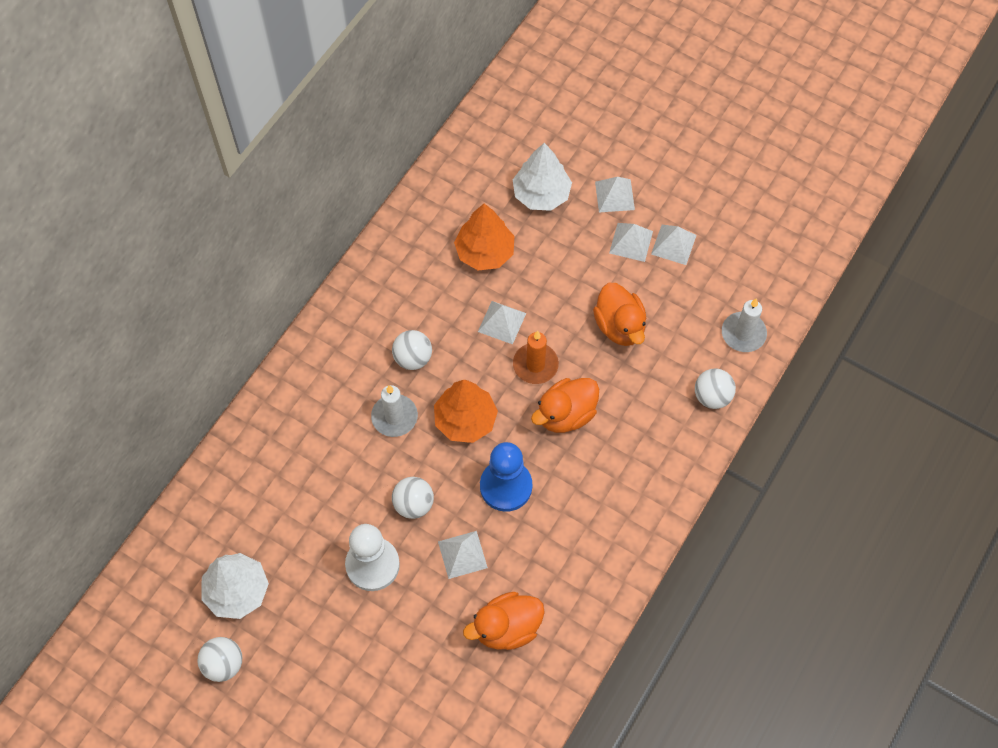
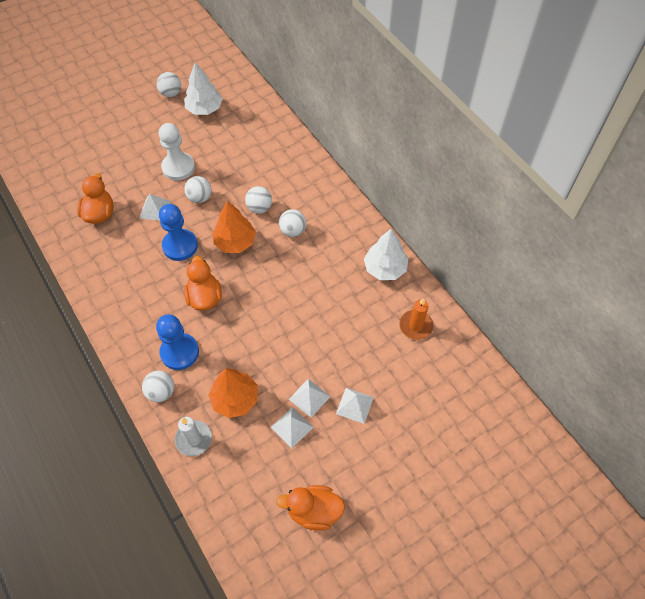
camera: 115 degrees right, 5 degrees down
(394, 417) = (259, 208): white candle -> white ball
(484, 252) = (349, 300): orange tree -> orange tree (235, 399)
(502, 322) = (290, 288): white pyramid -> none
(535, 365) = (249, 295): orange candle -> orange candle (415, 326)
(541, 194) = (379, 355): white tree -> white tree (385, 268)
(619, 326) = (247, 358): orange duck -> orange duck (314, 511)
(653, 403) = (179, 352): none -> blue pawn

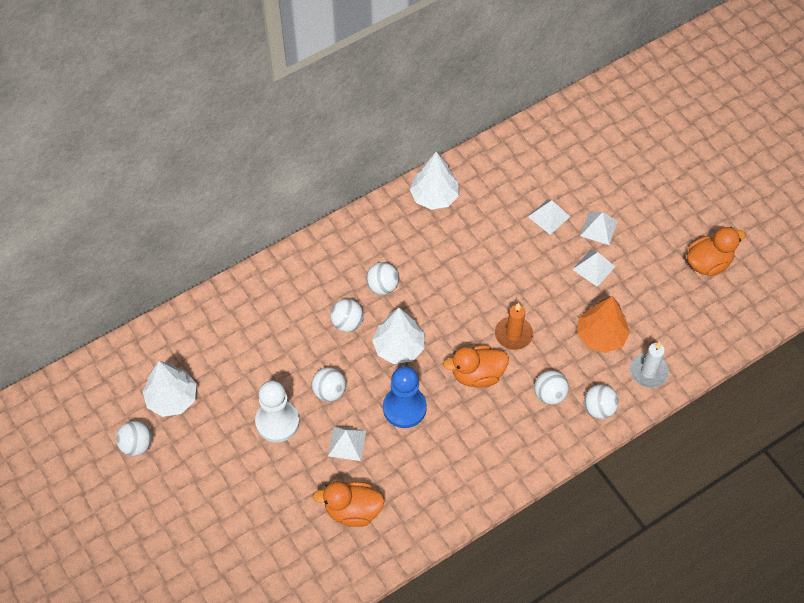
camera: 90 degrees left, 0 degrees up
(179, 352) = (549, 394): blue pawn -> white ball
(235, 242) = (398, 347): orange tree -> white tree
(292, 427) = (627, 283): white pyramid -> white pyramid (549, 216)
(314, 511) = (708, 263): orange duck -> orange duck turned 120 degrees counterclockwise
(415, 326) = (505, 172): orange candle -> orange candle (513, 334)

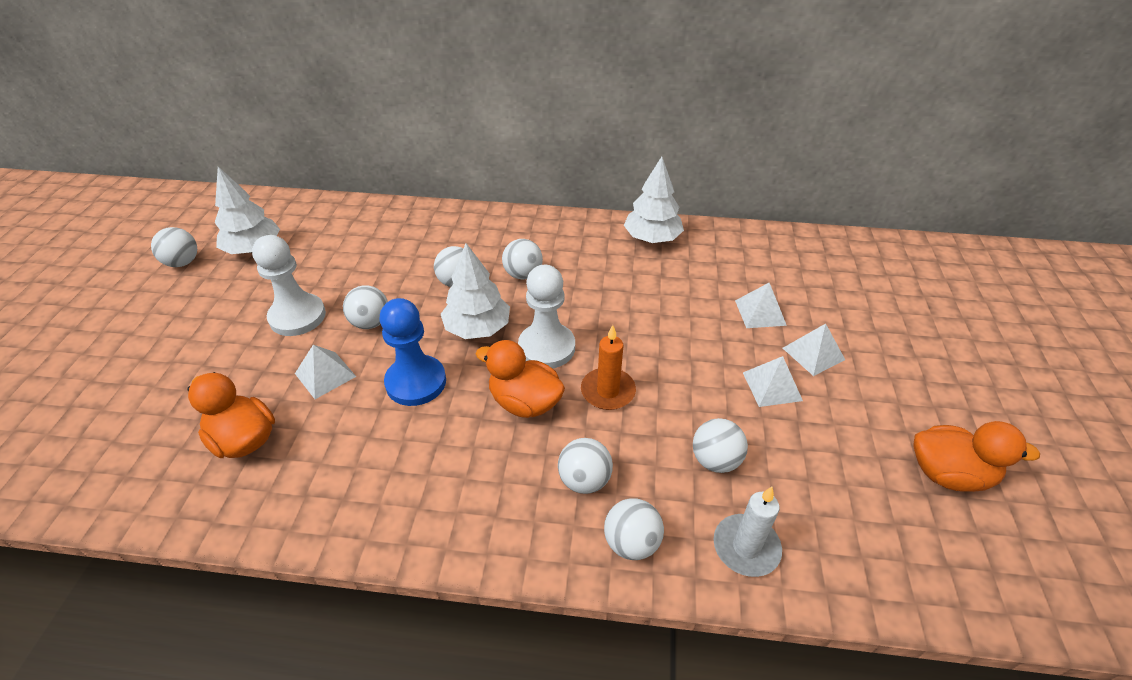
camera: 40 degrees right, 15 degrees down
(453, 331) = (546, 347): none -> white pawn
(600, 336) = (715, 460): orange tree -> white ball

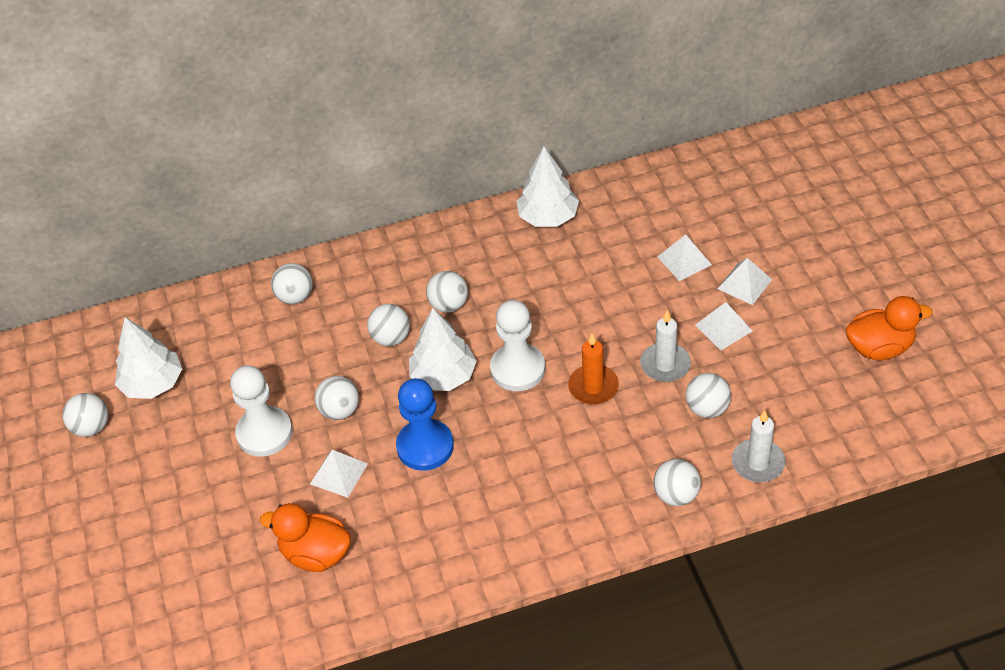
camera: 20 degrees left, 5 degrees up
(525, 402) = (530, 425): orange duck -> none
(584, 480) = (616, 466): white ball -> white ball (295, 297)
(692, 398) = (665, 365): none -> white candle

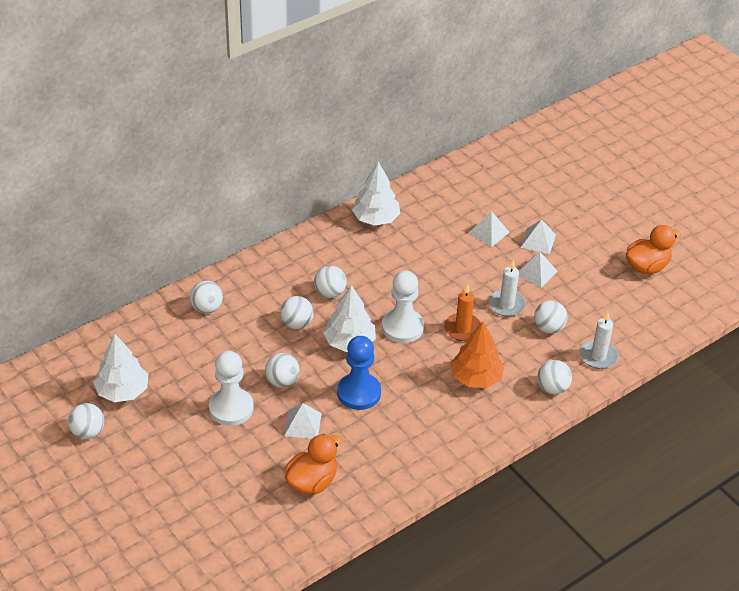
camera: 25 degrees left, 5 degrees down
(316, 554) = (312, 482): orange duck -> orange duck turned 135 degrees clockwise
(581, 458) = (476, 378): none -> orange tree

